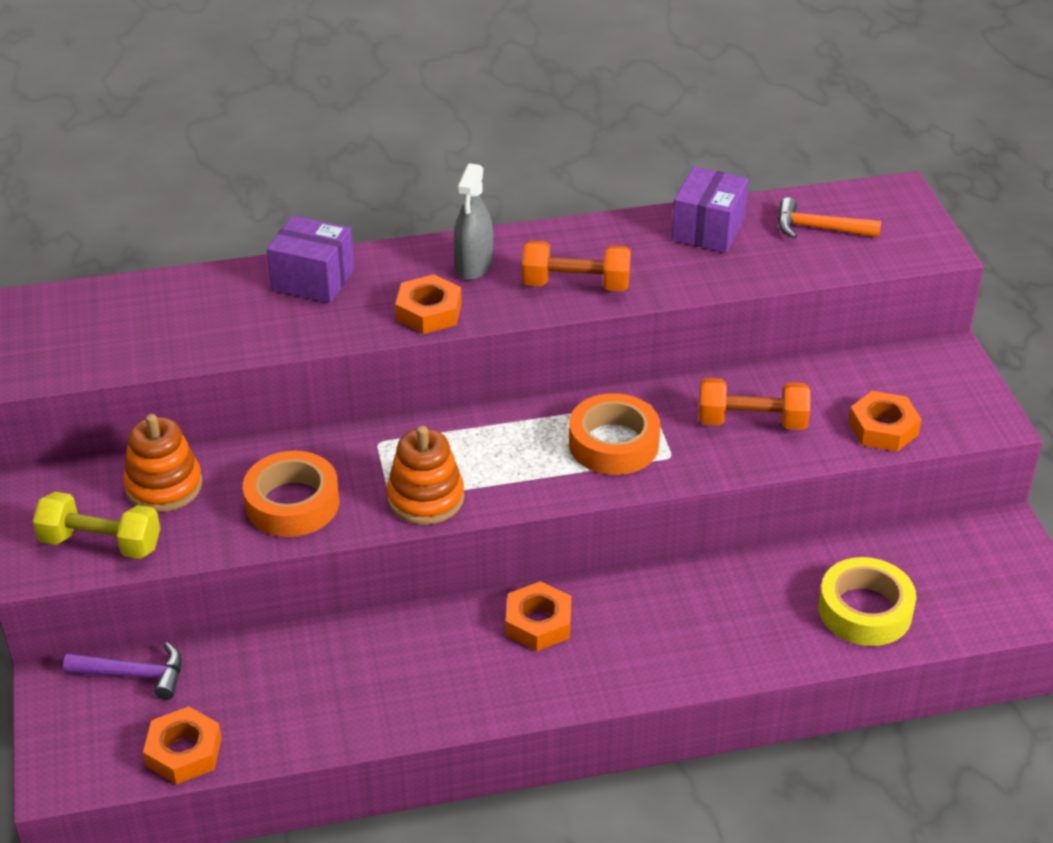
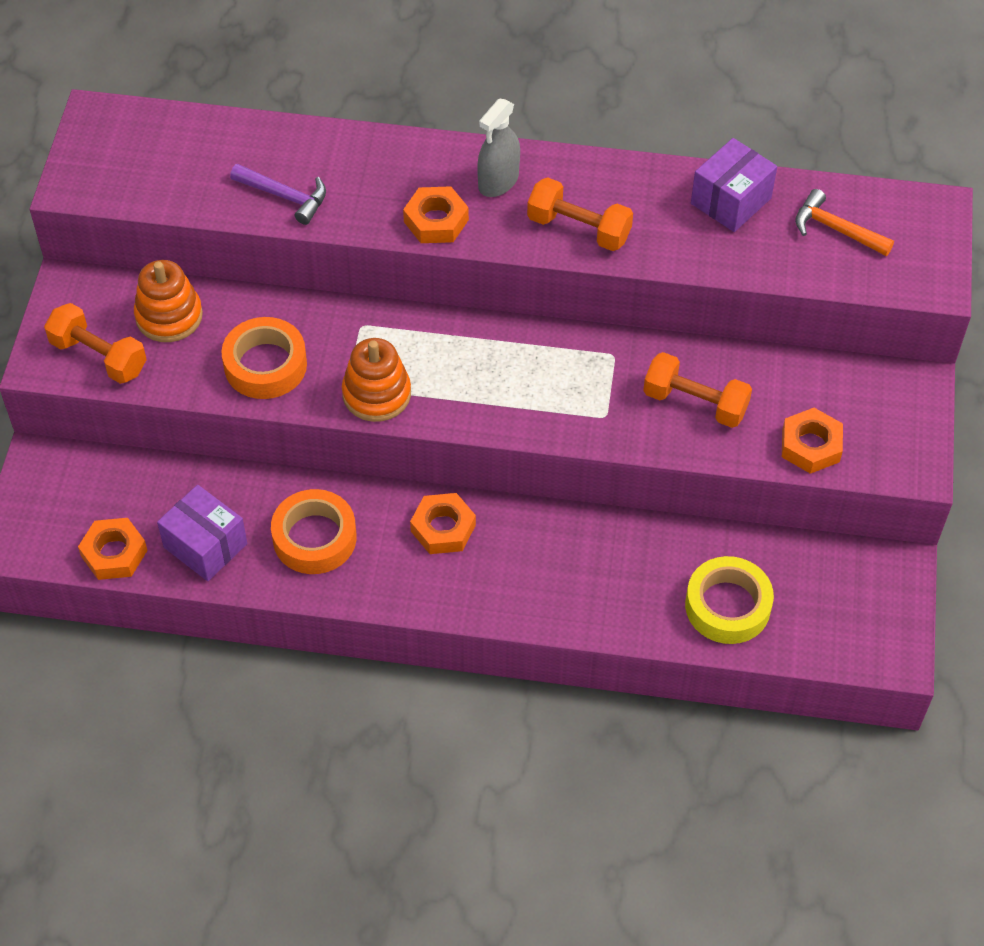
camera: 20 degrees right, 15 degrees up
(101, 543) = (99, 356): yellow dumbbell -> orange dumbbell
(134, 675) = (102, 472): purple hammer -> purple hammer (285, 197)
(313, 279) = (352, 157): purple box -> purple box (205, 545)
(613, 443) = (562, 388): orange tape -> orange tape (314, 538)

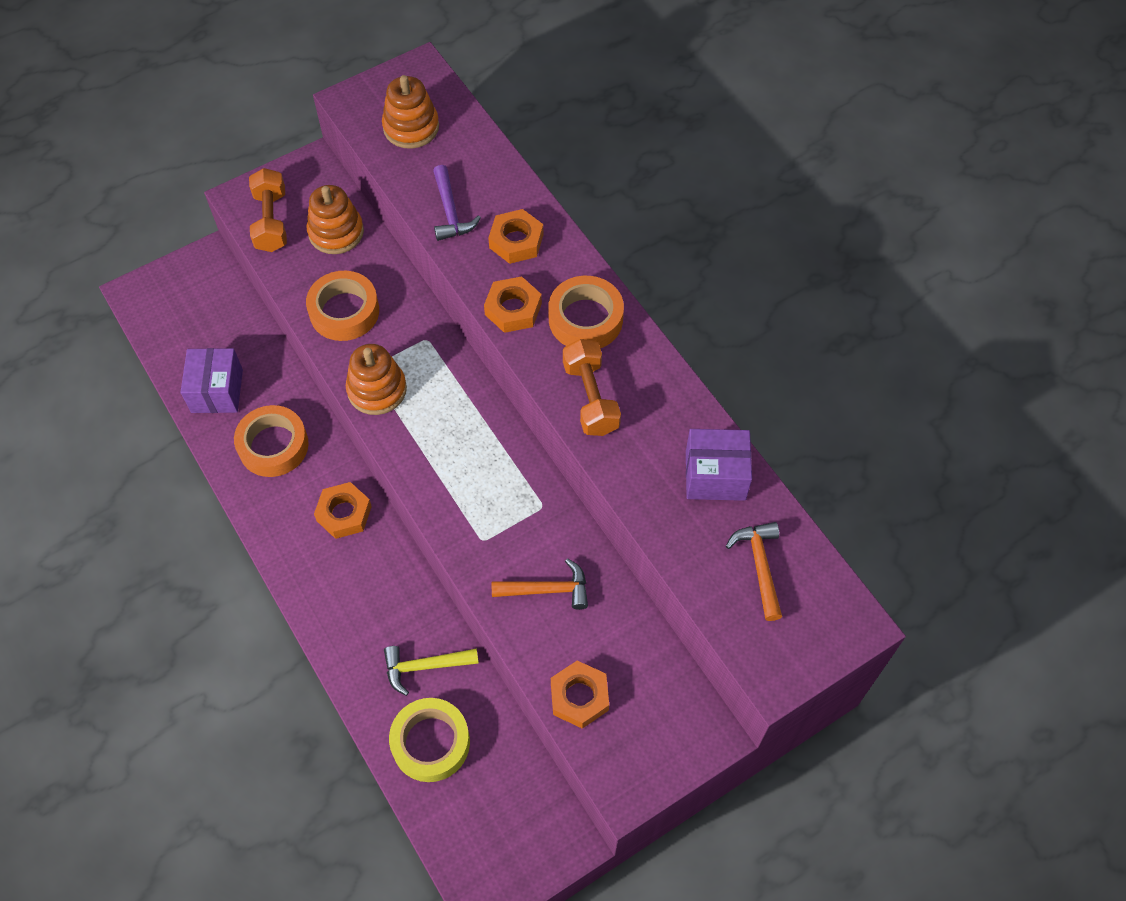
camera: 50 degrees right, 5 degrees up
(114, 553) = (171, 348): orange nut -> orange nut (516, 241)
(157, 164) = (411, 127): none -> orange stacking toy
(498, 181) = (585, 319): grey spray bottle -> orange tape
(652, 565) = (424, 666): none -> yellow hammer
(695, 403) = (547, 590): orange dumbbell -> orange hammer

